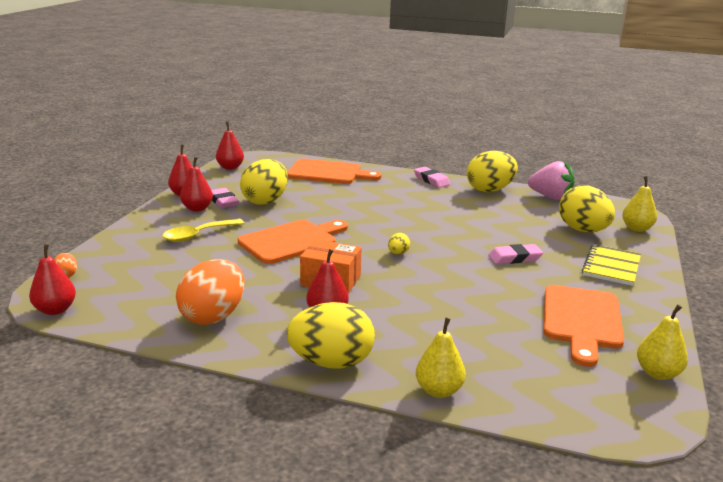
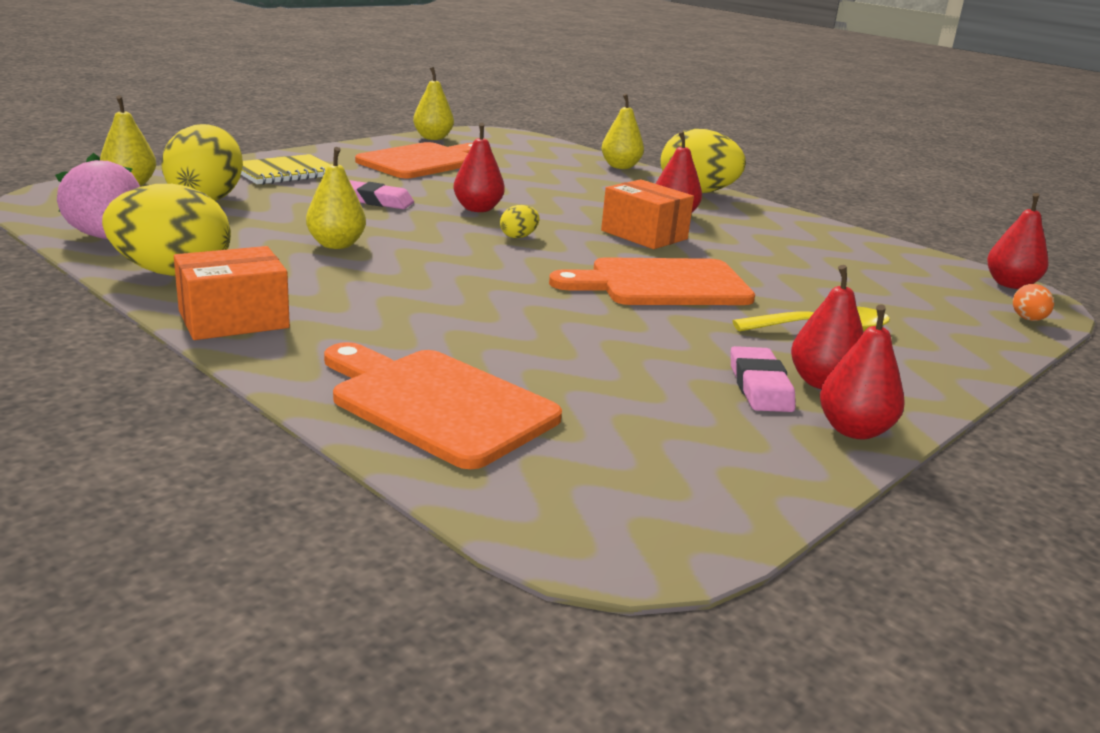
camera: 155 degrees left, 0 degrees up
(213, 316) = (806, 239): orange egg -> none
(230, 167) = (707, 506): red pear -> red pear (478, 209)
(265, 201) = (663, 364): yellow egg -> none
(431, 180) = (234, 319): pink eraser -> orange box
(467, 220) = (336, 245): none -> yellow pear

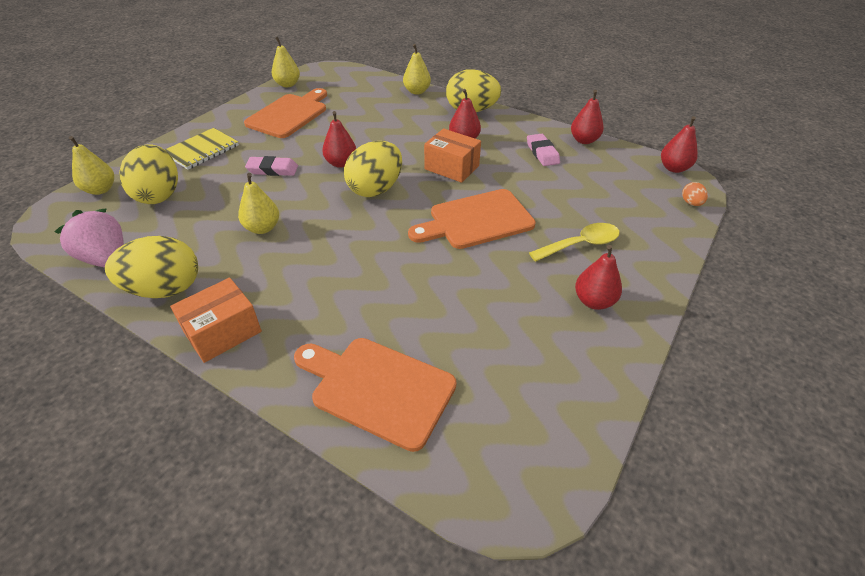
camera: 10 degrees left, 20 degrees up
(518, 237) = (375, 189): yellow egg -> yellow egg, size x2.33
(760, 386) = (560, 315): pink eraser -> pink eraser (542, 153)
(854, 430) = (622, 345): red pear -> red pear (584, 140)

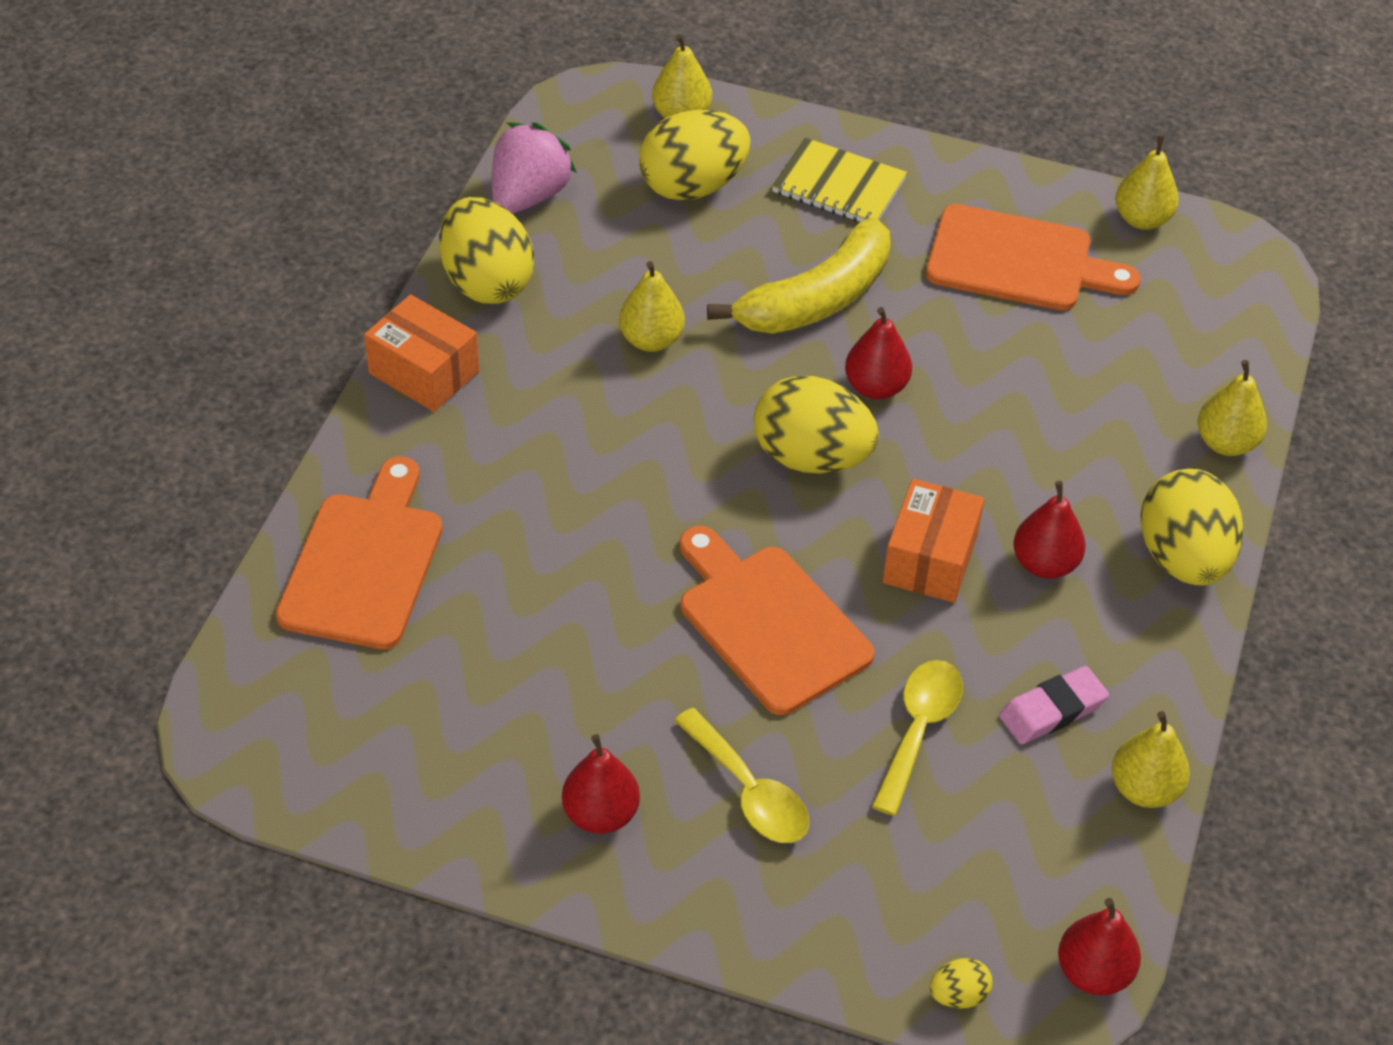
camera: 75 degrees right, 5 degrees up
(272, 170) = (816, 299): pink eraser -> yellow banana
(548, 188) = (919, 729): none -> yellow spoon
(584, 140) = (1144, 789): red pear -> yellow pear
(691, 203) = (958, 995): orange egg -> yellow egg

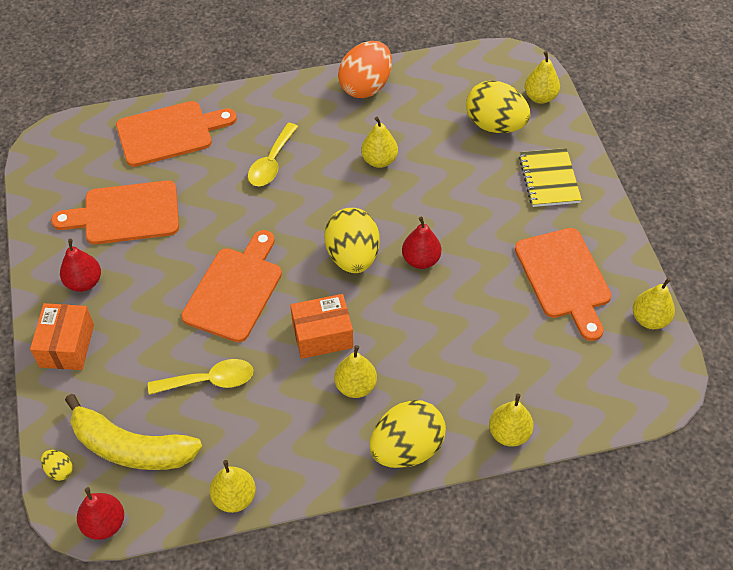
camera: 60 degrees right, 5 degrees up
(424, 372) = (293, 94): orange box -> orange box (67, 345)
(487, 282) = (365, 86): yellow egg -> orange egg
(496, 697) = (125, 214): none -> orange cutting board
(529, 196) = (433, 72): pink strawberry -> none
(749, 792) = (130, 331): yellow spoon -> yellow spoon (271, 163)
(816, 299) = (461, 208): yellow banana -> yellow banana (131, 447)
(1045, 564) = (355, 386): red pear -> yellow pear
(1052, 710) = (259, 432): pink eraser -> none

